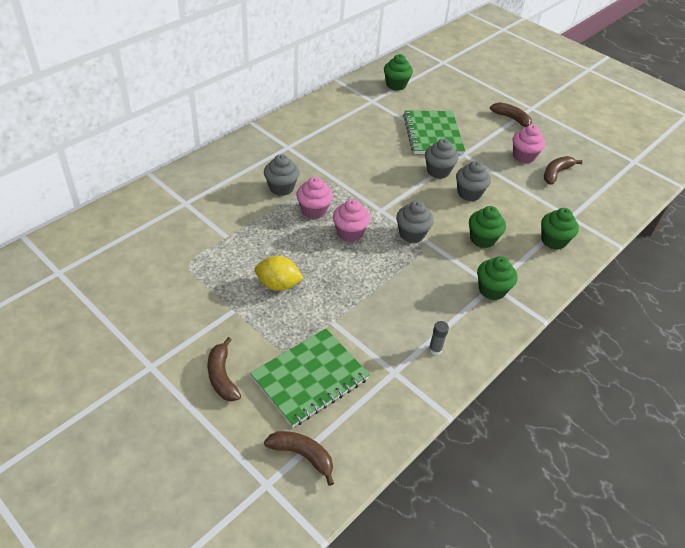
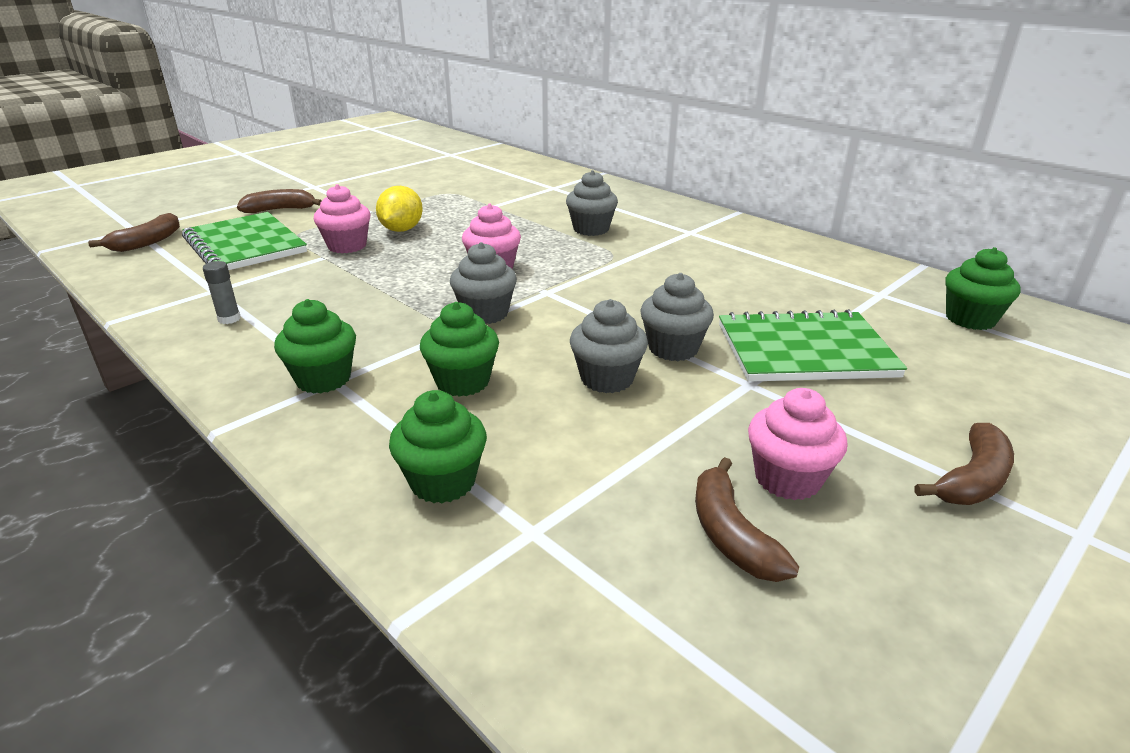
camera: 95 degrees right, 15 degrees down
(314, 210) = (543, 247): pink cupcake -> pink cupcake (347, 246)
(556, 173) = (731, 534): brown banana -> brown banana turned 150 degrees counterclockwise

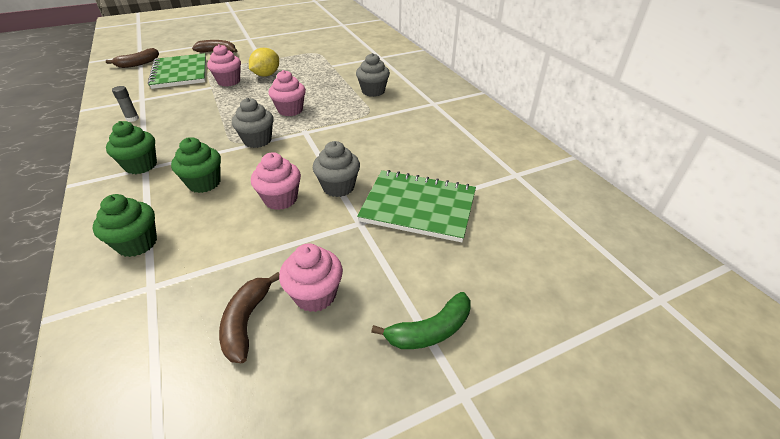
camera: 20 degrees right, 10 degrees up
(607, 379) = (280, 199): grey cupcake -> pink cupcake
(970, 319) = (561, 208): green cupcake -> none
(972, 480) = (430, 331): brown banana -> green banana

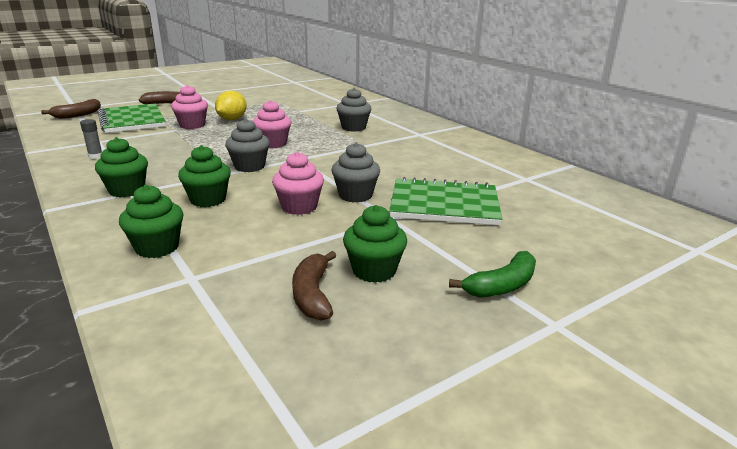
camera: 10 degrees left, 15 degrees down
(315, 295) = (374, 271): pink cupcake -> green cupcake

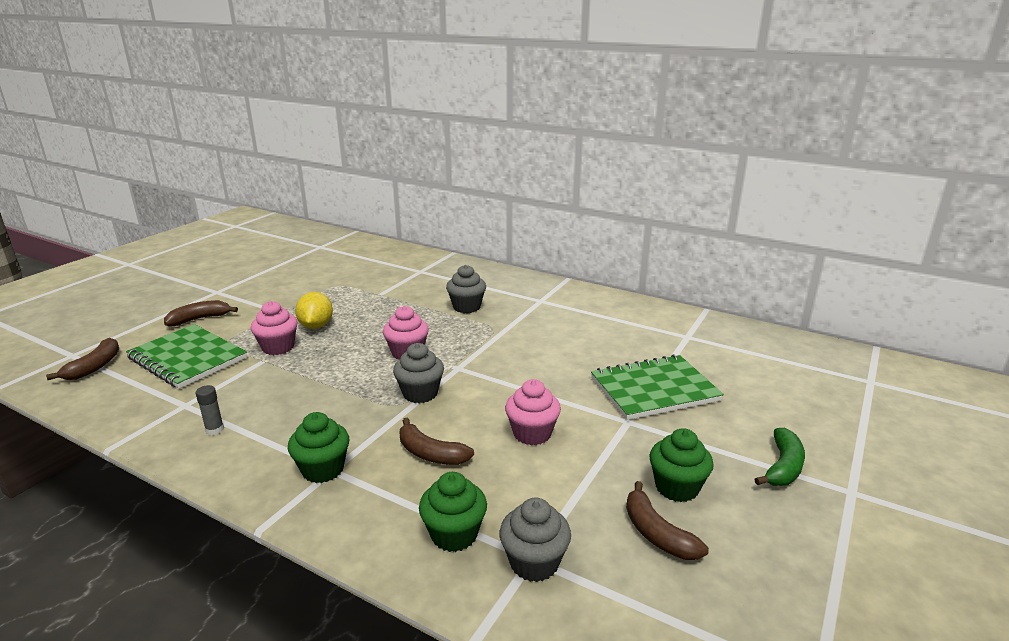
camera: 25 degrees left, 0 degrees up
(208, 200) = (430, 453): green cupcake -> brown banana
(355, 195) = (567, 402): grey cupcake -> grey cupcake (534, 563)

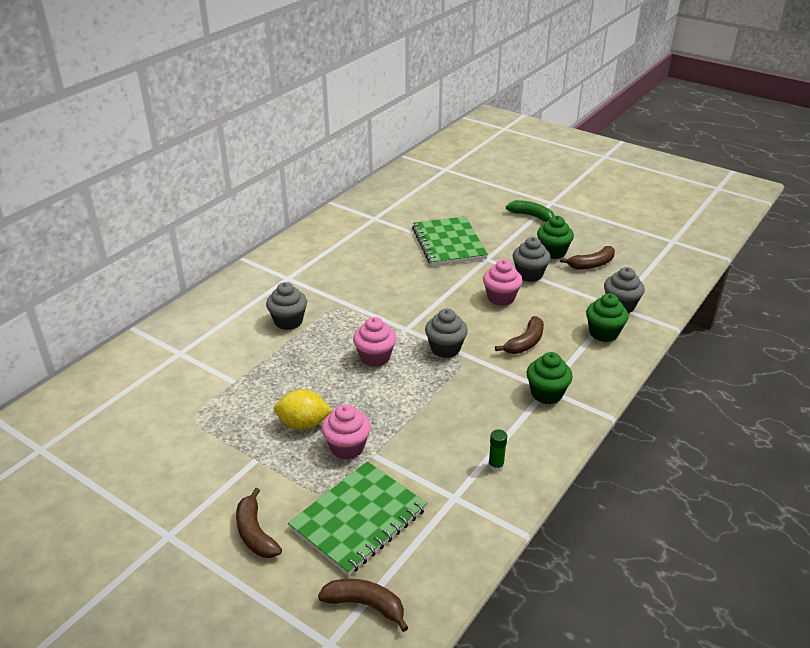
camera: 85 degrees left, 10 degrees up
(214, 429) = (496, 466): grey glue stick -> green glue stick
(600, 460) = (529, 274): none -> grey cupcake

